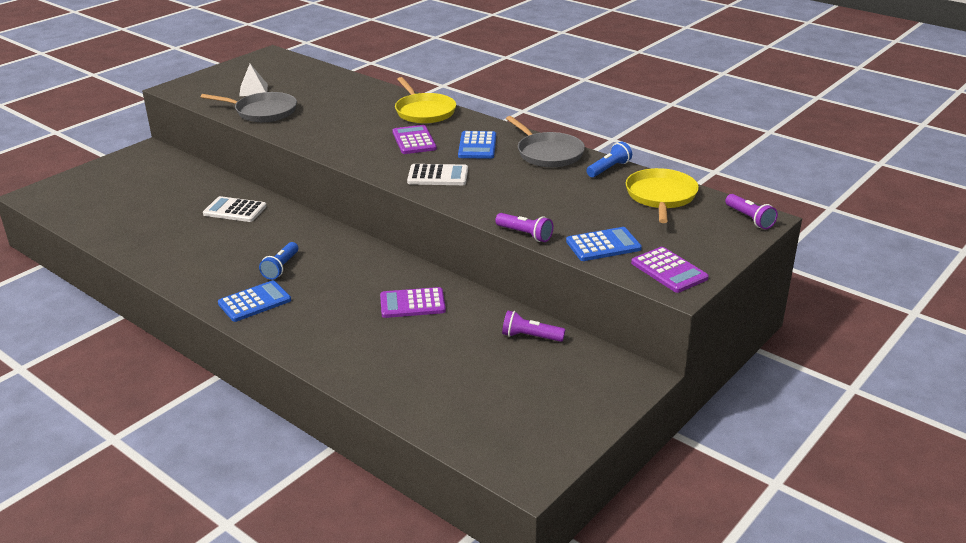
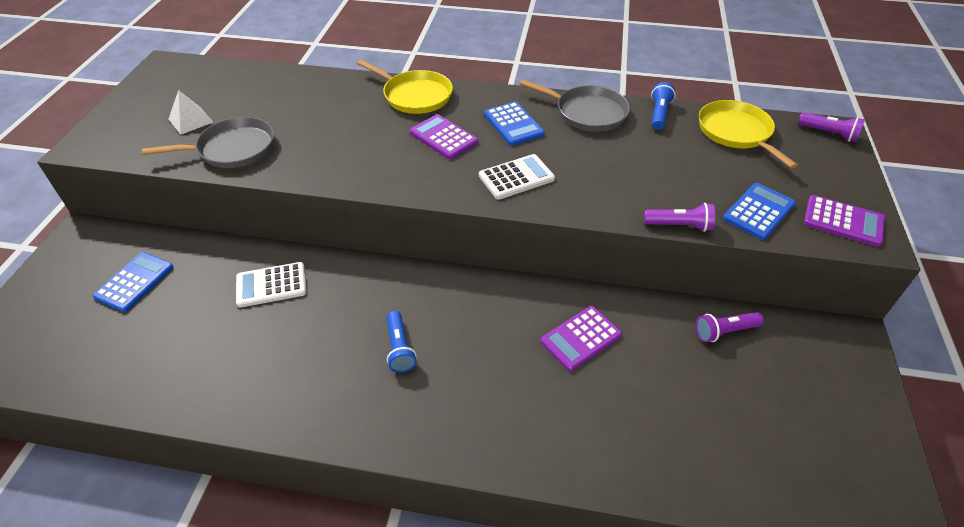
camera: 30 degrees left, 15 degrees up
(254, 302) = (415, 414): blue calculator -> blue calculator (134, 282)

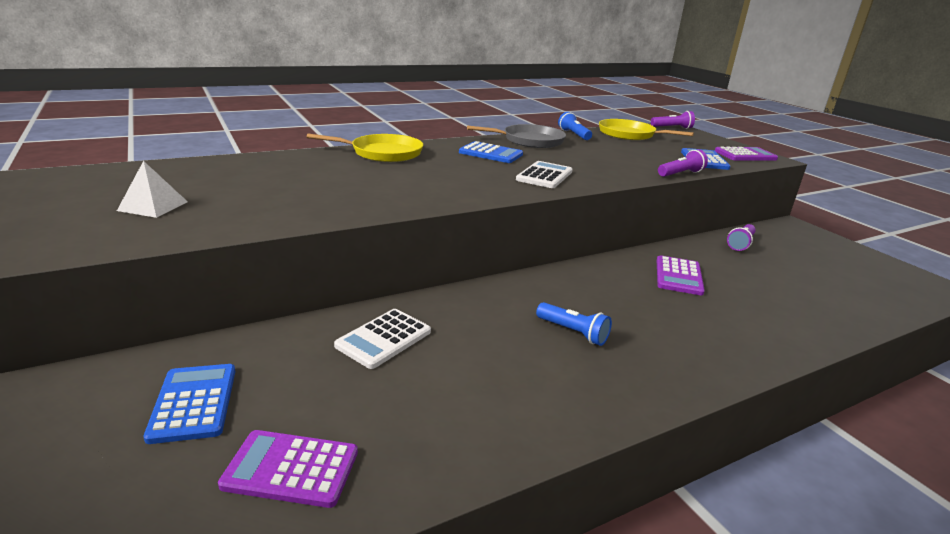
camera: 40 degrees left, 20 degrees down
(232, 149) = (248, 213): grey pan -> none
(443, 137) = (451, 168): purple calculator -> purple calculator (291, 469)

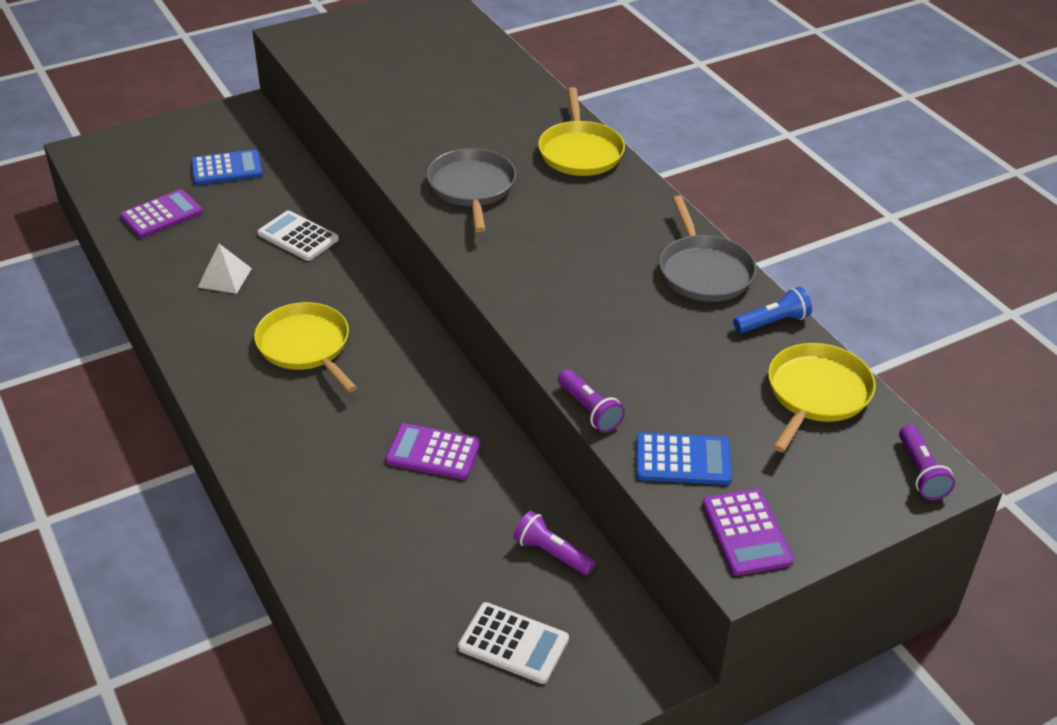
camera: 90 degrees right, 15 degrees up
(153, 206) = (384, 60): white pyramid -> white pyramid (224, 277)
(291, 469) = (161, 215): purple calculator -> purple calculator turned 45 degrees clockwise
(427, 185) = (472, 188): none -> grey pan
(491, 153) = (616, 233): blue calculator -> none
(544, 176) = (534, 273): white calculator -> white calculator (513, 643)
(573, 332) = (306, 346): blue flashlight -> yellow pan

